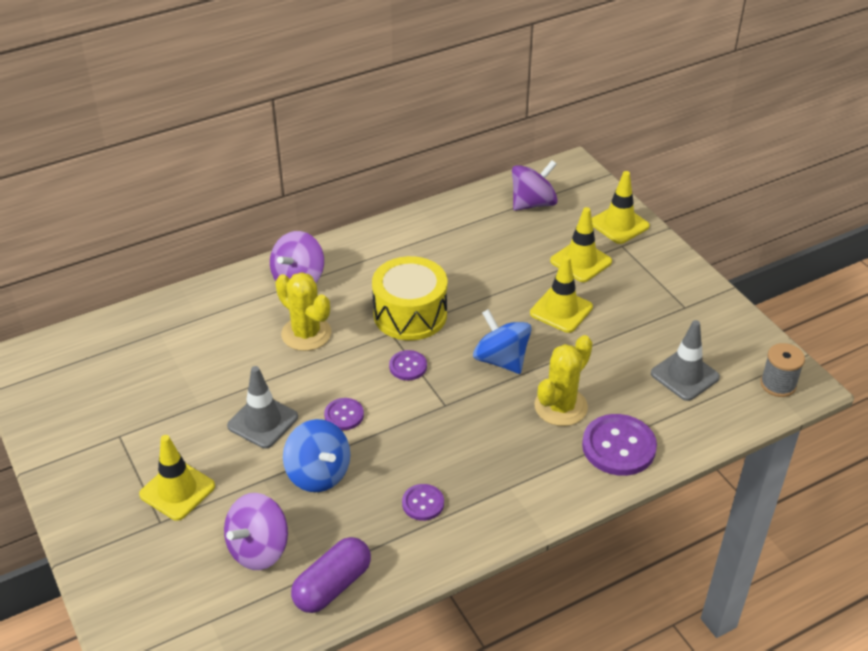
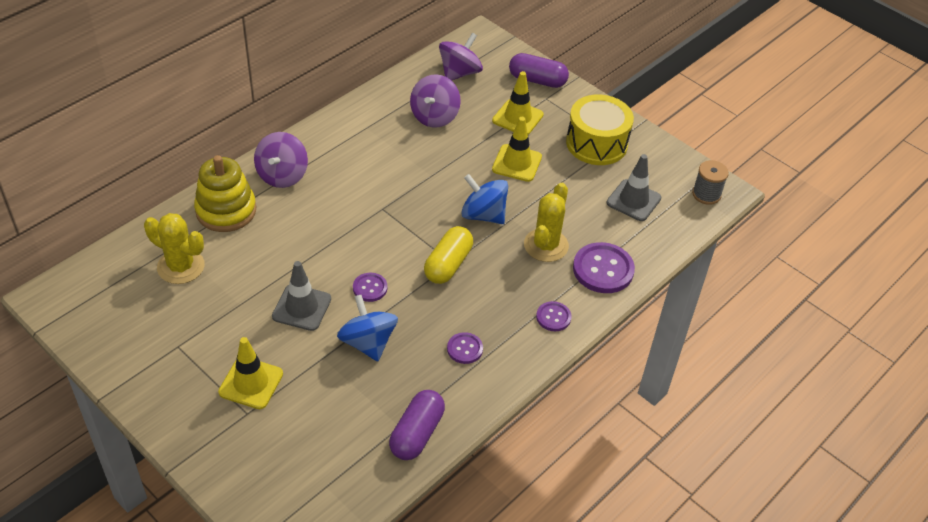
camera: 20 degrees left, 5 degrees up
(226, 306) = (226, 210): none -> yellow stacking toy
(259, 549) = (343, 417): purple spinning top -> purple spinning top (434, 116)
(306, 334) = (309, 223): yellow cactus -> yellow cactus (181, 266)
(318, 473) = (368, 342): blue spinning top -> blue spinning top turned 150 degrees counterclockwise
(408, 366) = (408, 235): purple button -> purple button (553, 317)
(410, 314) = (392, 189): yellow drum -> yellow drum (596, 143)
(440, 406) = (448, 264): none -> yellow capsule
(619, 224) = (537, 80): yellow traffic cone -> purple capsule

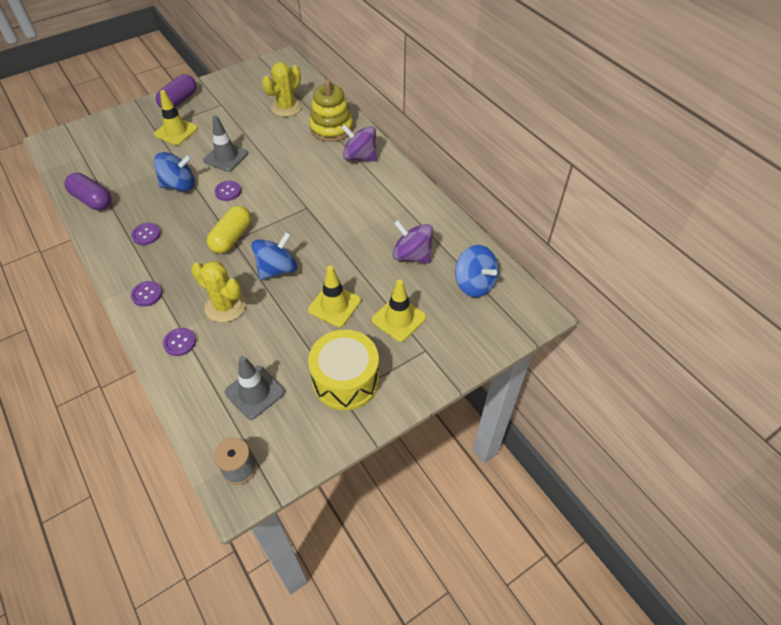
camera: 105 degrees right, 5 degrees up
(448, 264) = (232, 238): yellow capsule -> yellow capsule turned 75 degrees clockwise
(459, 73) = (474, 284): purple spinning top -> blue spinning top
(537, 80) = (456, 348): purple capsule -> purple capsule (179, 101)
(603, 269) = (180, 342): purple button -> purple button, size x0.55

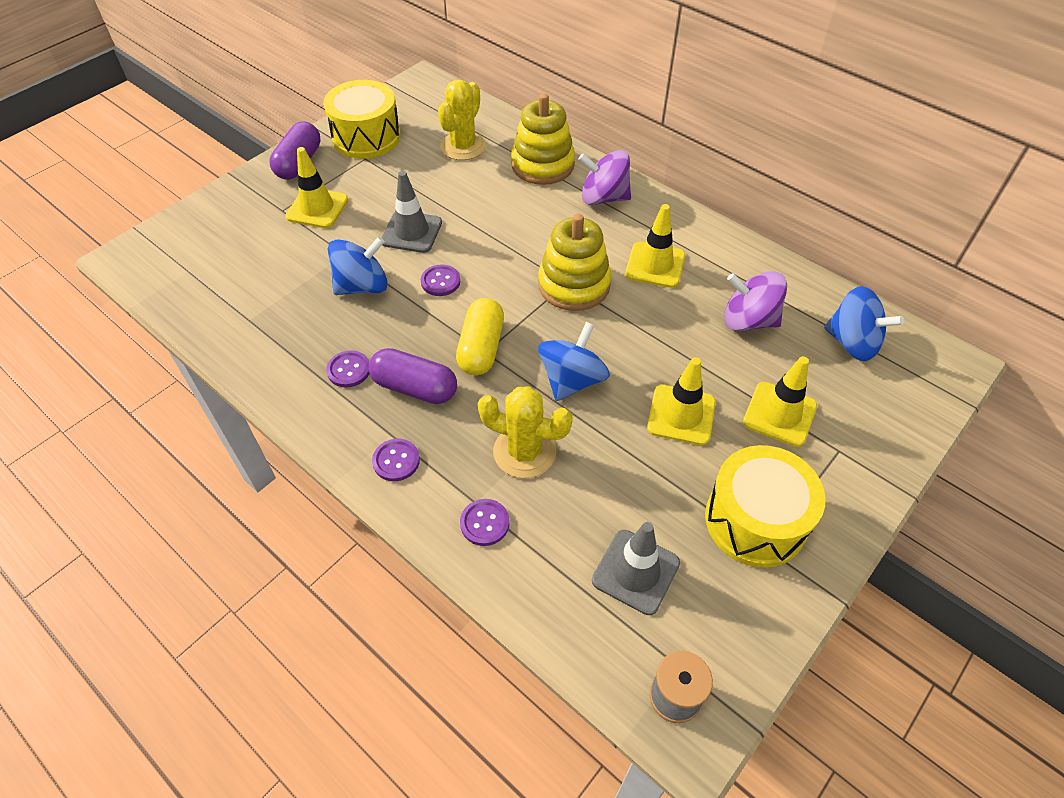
camera: 15 degrees left, 0 degrees up
(92, 200) = (237, 334): purple capsule -> purple capsule (415, 387)
(228, 91) = (366, 137): none -> yellow drum
(310, 210) = (574, 285): none -> yellow stacking toy
(370, 207) = (655, 265): none -> yellow traffic cone

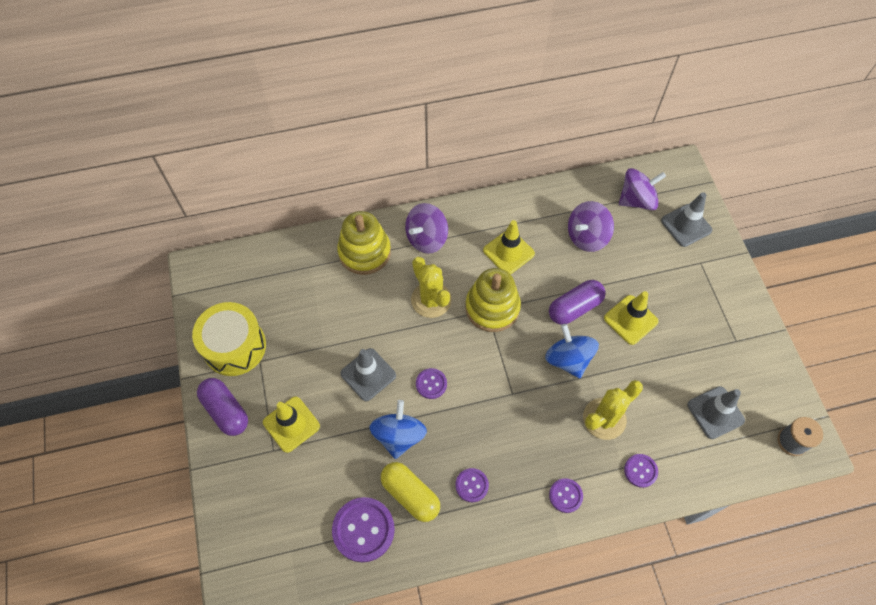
camera: 55 degrees left, 10 degrees up
(242, 310) = (363, 530): none -> purple button
(415, 387) = (514, 452): purple capsule -> purple capsule (574, 307)
(463, 146) = (302, 288): yellow cactus -> yellow cactus (431, 300)
(481, 348) = (508, 394): yellow capsule -> yellow capsule (410, 494)
(755, 520) = (718, 334): yellow drum -> none
(779, 414) = (661, 272): yellow traffic cone -> none
(852, 343) = (637, 200): blue spinning top -> purple spinning top
(875, 409) = (686, 225): none -> grey traffic cone

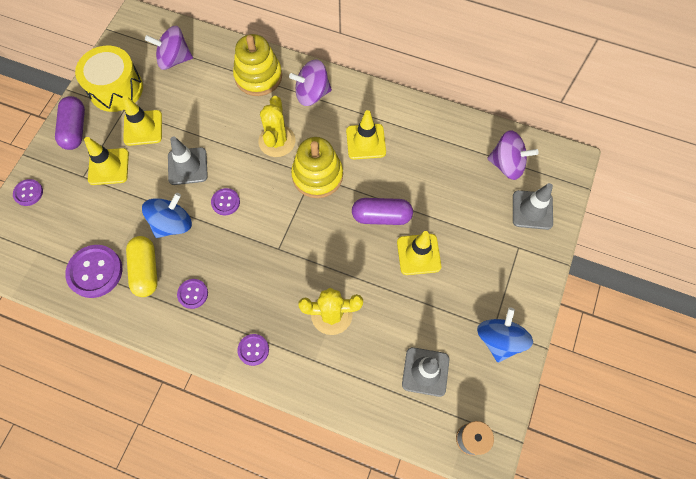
camera: 35 degrees right, 5 degrees up
(294, 366) = (143, 128): none -> yellow traffic cone
(568, 359) = (342, 251): blue spinning top -> blue spinning top (499, 339)
(587, 236) = (439, 168): purple spinning top -> purple spinning top (174, 59)
(640, 471) = (326, 372): purple button -> purple button (28, 193)

